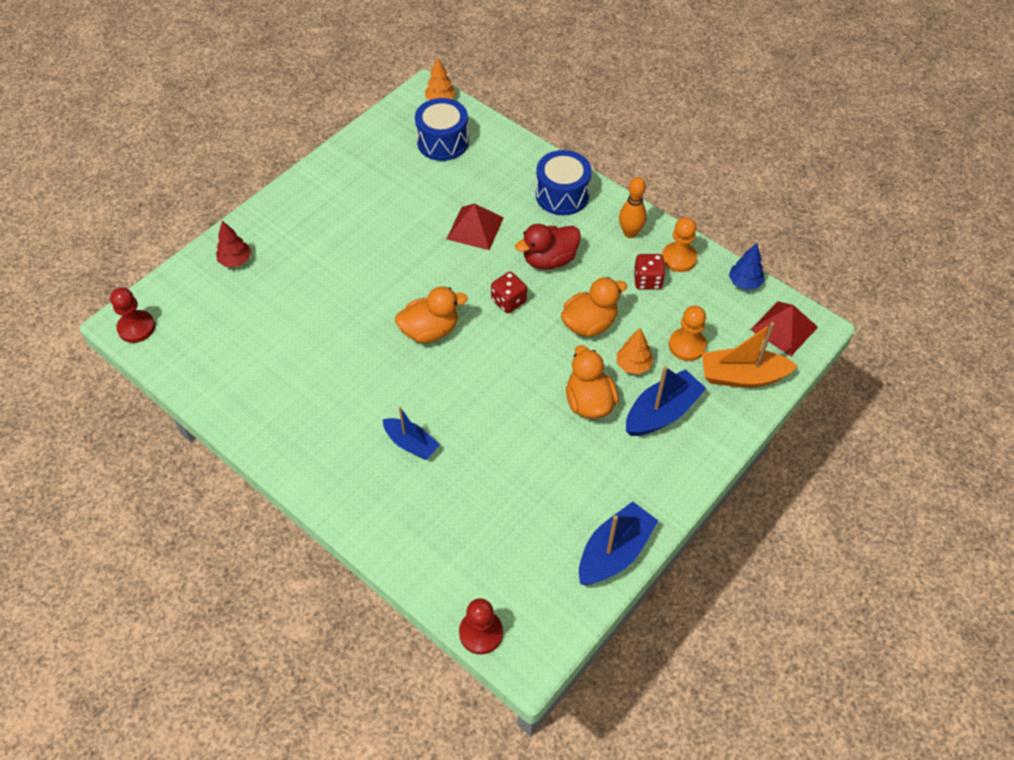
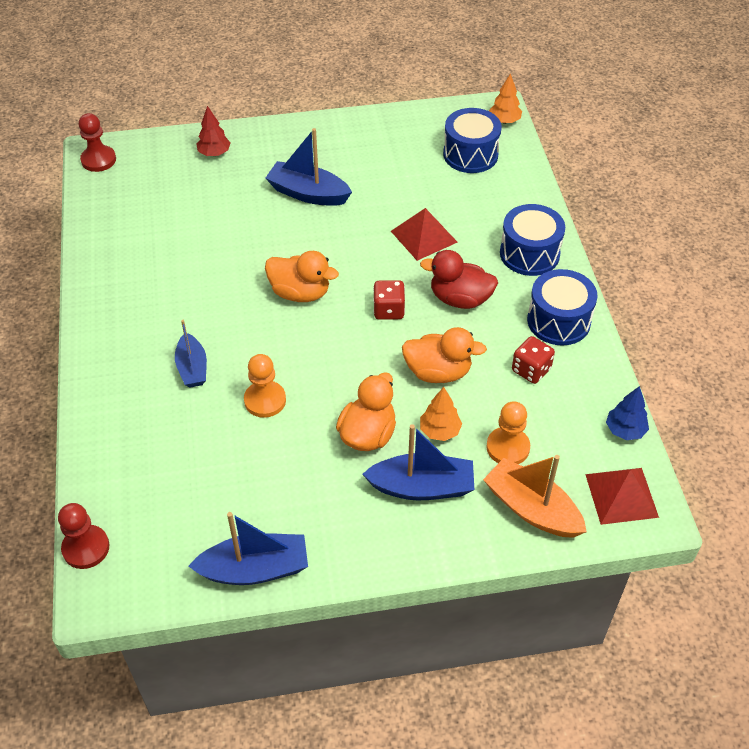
camera: 40 degrees right, 5 degrees down
(351, 248) = (308, 193): none -> blue boat
(630, 233) = (558, 321): orange bowling pin -> blue drum
(679, 258) = (582, 370): orange pawn -> orange pawn (265, 400)

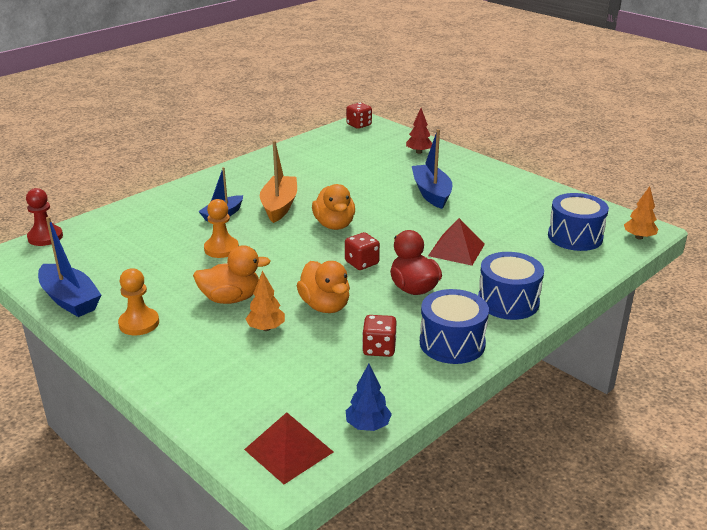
camera: 55 degrees right, 20 degrees down
(98, 160) = (359, 125): red pawn -> red dice
(422, 487) = (202, 340): blue boat -> none
(508, 447) = (282, 367): orange pawn -> orange pawn (139, 323)
(531, 508) = (227, 403): orange boat -> orange boat (279, 206)

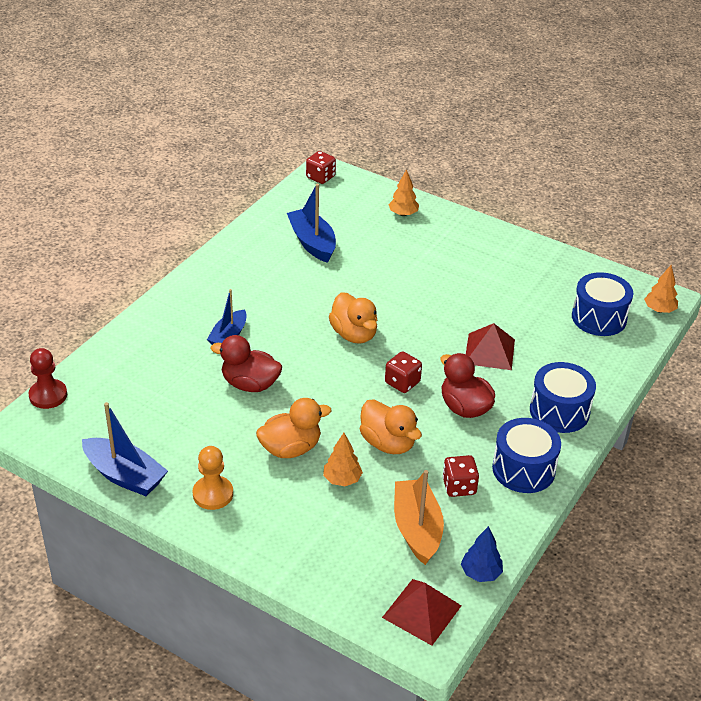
camera: 15 degrees left, 10 degrees up
(221, 249) = (250, 384): orange pawn -> red duck
(279, 206) = (284, 315): orange boat -> orange boat (417, 529)
(419, 152) = (403, 214): red tree -> orange tree
(431, 193) = (438, 275): blue boat -> blue boat (312, 243)

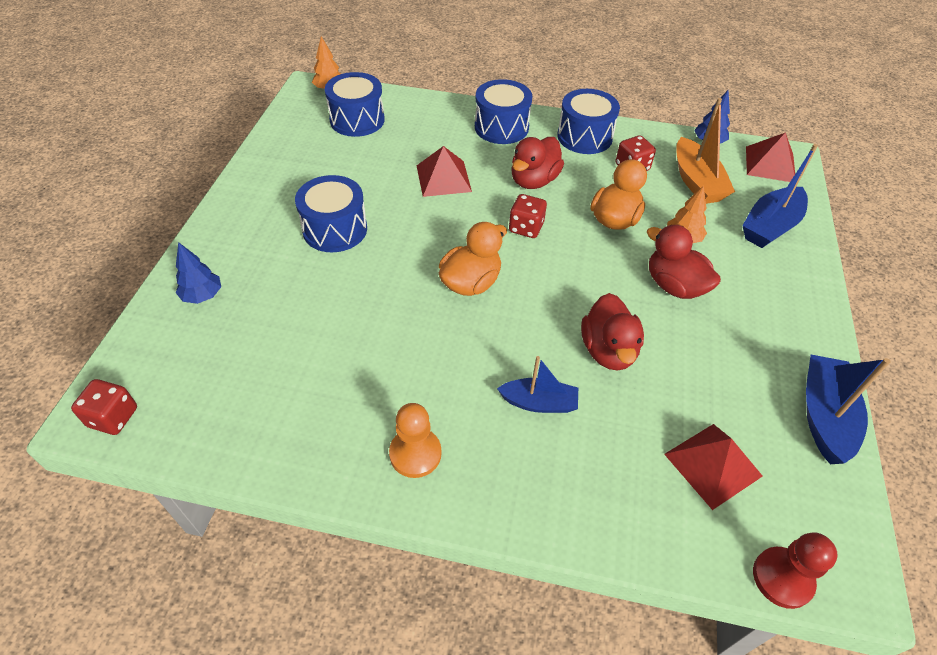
camera: 110 degrees left, 10 degrees up
(132, 398) = (713, 465): none -> red pyramid
(213, 494) = (779, 327): orange pawn -> orange pawn (415, 454)
(291, 448) = (674, 286): orange duck -> red duck
(312, 243) = (298, 375): blue boat -> blue boat (770, 226)
(403, 214) = (202, 295): orange tree -> blue tree
(417, 529) = (696, 182): orange boat -> orange boat turned 75 degrees counterclockwise
(446, 279) = (335, 229): none -> blue drum

